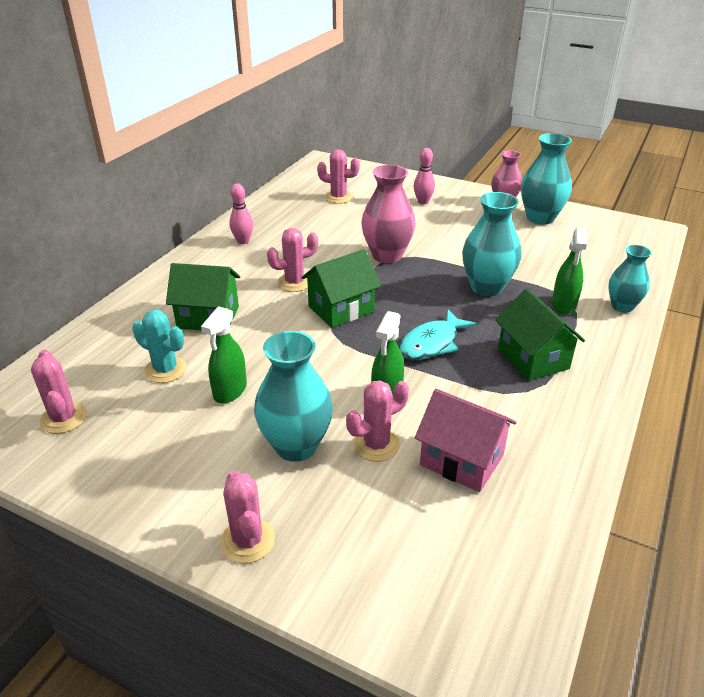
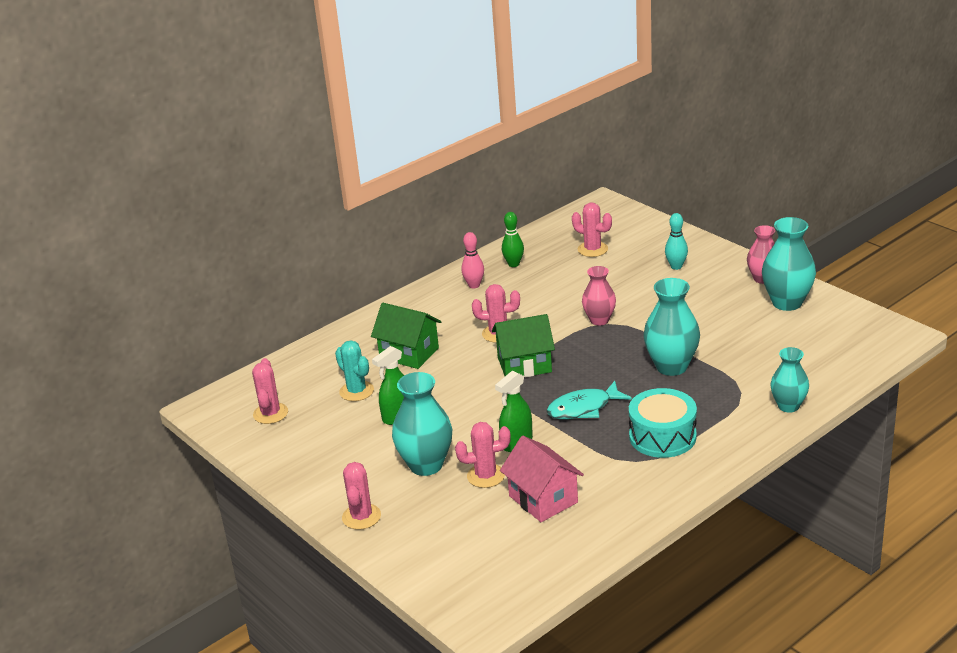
camera: 25 degrees right, 5 degrees down
(272, 218) = (513, 264): none -> green bowling pin
(387, 255) = (599, 320): pink vase -> pink vase, size x0.64
(423, 202) = (676, 266): pink bowling pin -> turquoise bowling pin
(533, 358) = (662, 436): green house -> turquoise drum
(563, 305) = (732, 395): green spray bottle -> none

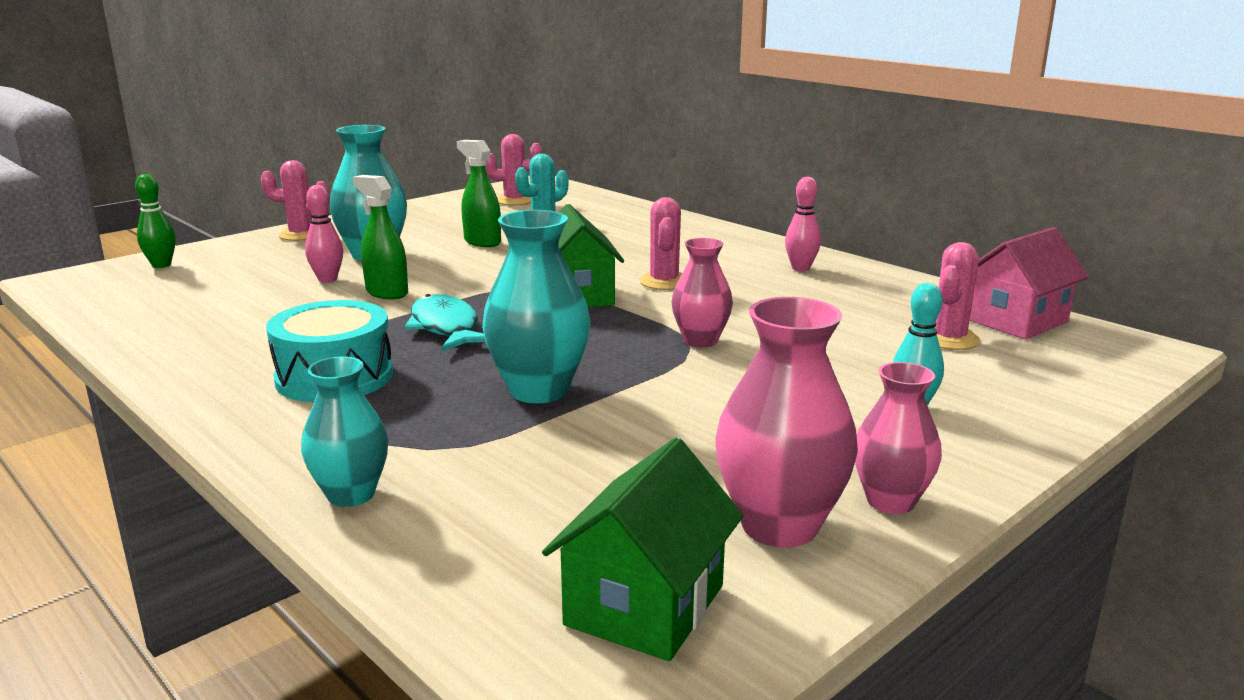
camera: 85 degrees right, 10 degrees down
(409, 353) = (621, 243): green house -> green house (645, 605)
(486, 476) = (327, 279): pink cactus -> pink bowling pin
(513, 264) = (872, 288): green bowling pin -> green bowling pin (161, 265)
(543, 499) = (251, 305): pink house -> pink house (1016, 321)
(787, 302) = (779, 526): turquoise vase -> pink vase

